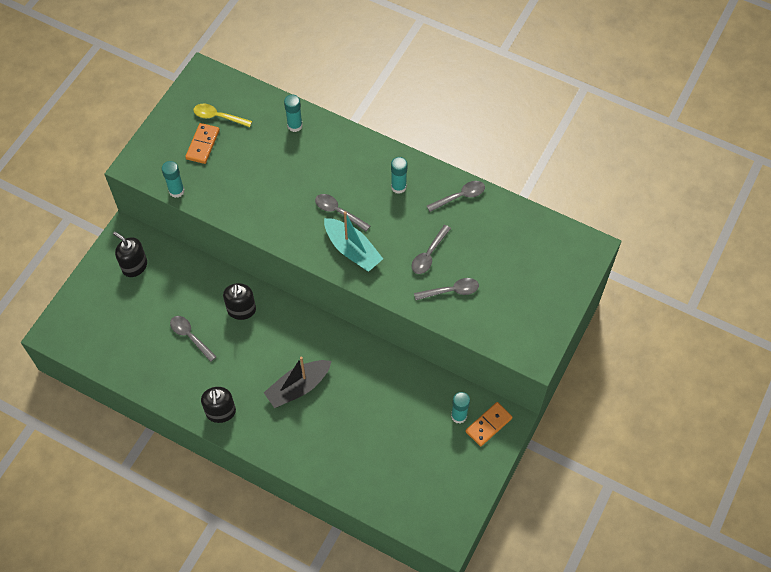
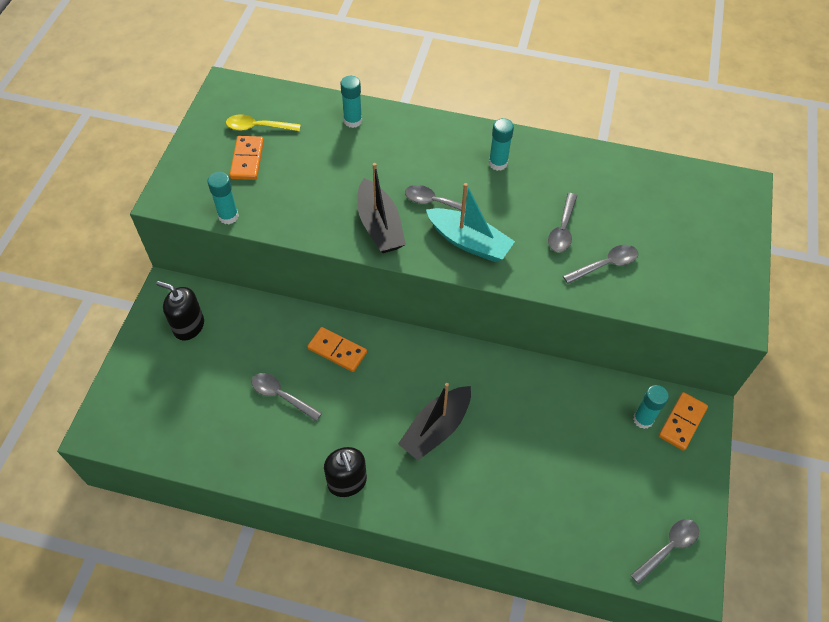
camera: 15 degrees left, 5 degrees down
(241, 310) = (337, 351): black soap dispenser -> orange domino
(288, 222) = (379, 226): none -> black boat
(460, 196) = (573, 160): grey spoon -> grey spoon (668, 548)

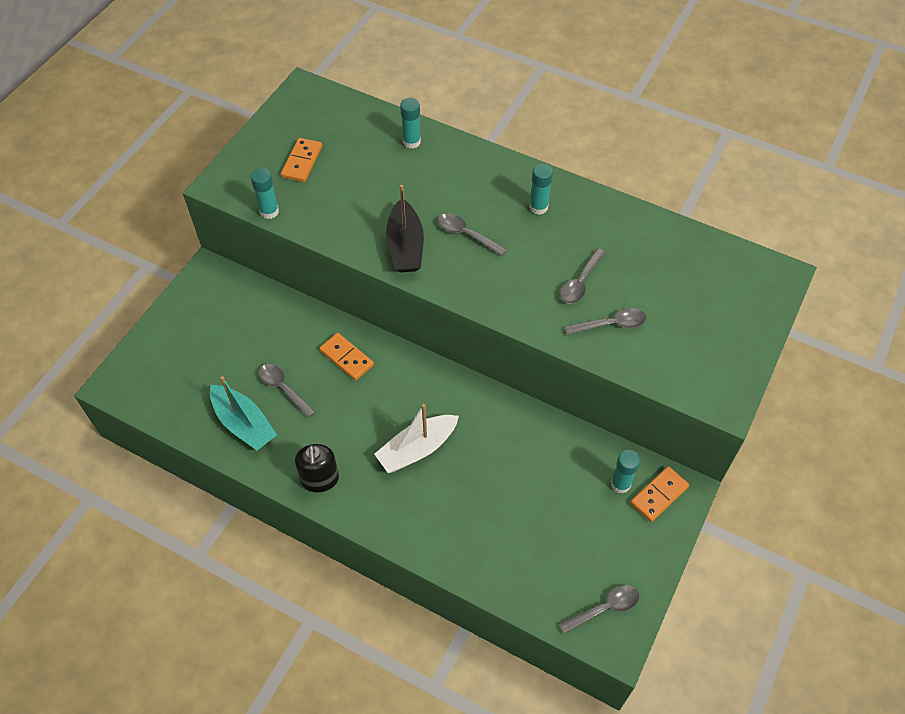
camera: 15 degrees right, 0 degrees up
(189, 326) = (218, 308): black soap dispenser -> none
(258, 127) = (321, 133): yellow spoon -> none
(436, 428) = (417, 449): black boat -> white boat
(469, 242) = (485, 277): turquoise boat -> turquoise boat (244, 423)

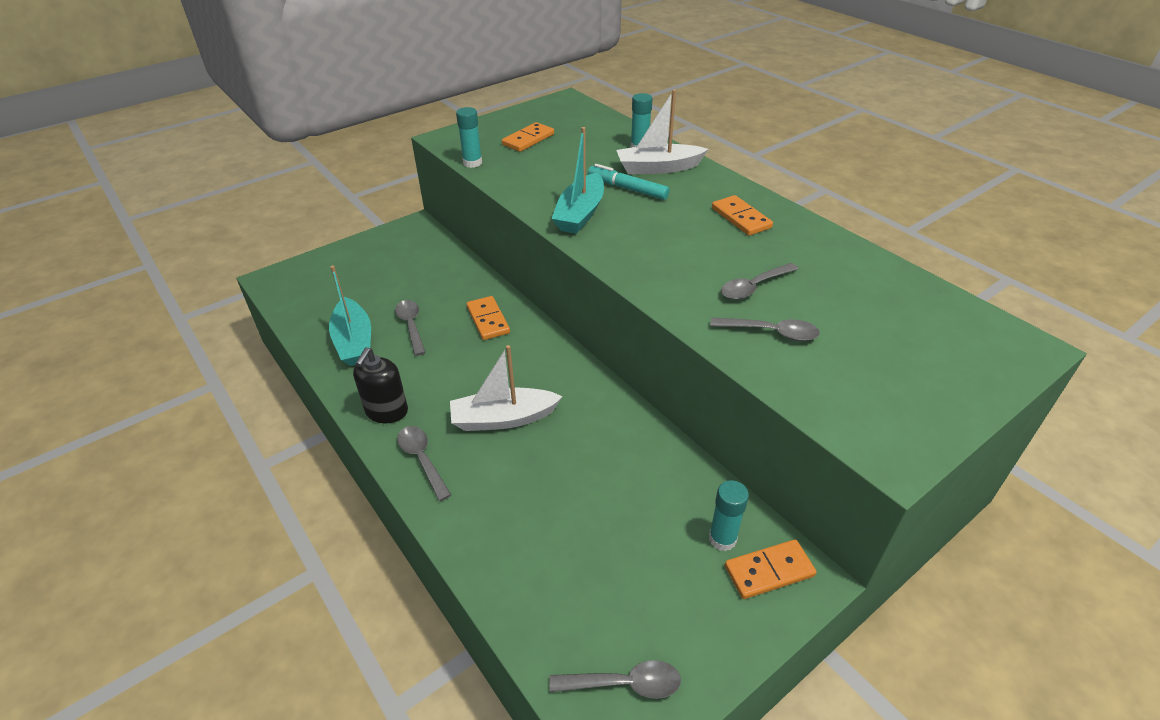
camera: 25 degrees right, 15 degrees down
(405, 246) = (580, 214): black boat -> turquoise boat
(428, 201) = (627, 188): none -> turquoise marker
(442, 165) = (658, 168): none -> white boat
(466, 234) = (649, 220): grey spoon -> grey spoon (422, 459)
(538, 207) = (741, 218): turquoise glue stick -> orange domino

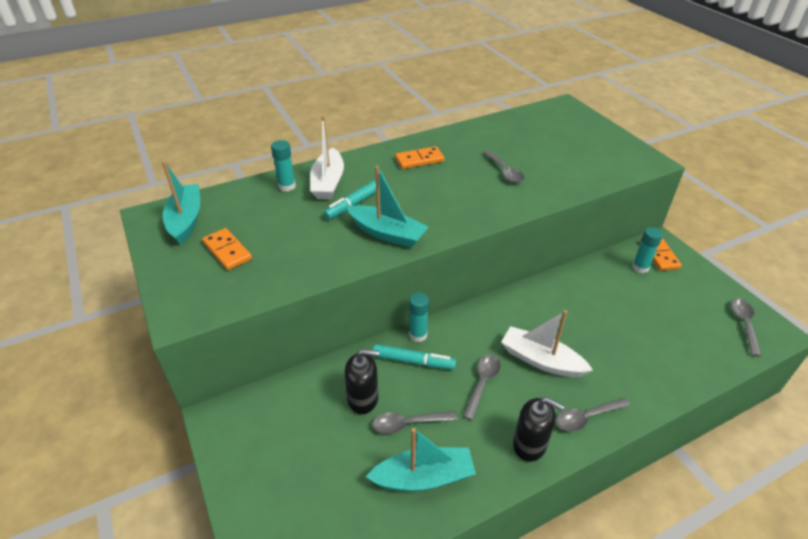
camera: 80 degrees left, 0 degrees up
(438, 295) = (363, 399): none -> black soap dispenser
(472, 163) = (256, 296): turquoise glue stick -> turquoise glue stick (418, 335)
(488, 320) = (413, 361): orange domino -> turquoise marker
(503, 419) = (541, 360): white boat -> white boat turned 120 degrees clockwise
(565, 114) = (186, 220): none -> turquoise boat
(771, 332) = (552, 175): grey spoon -> grey spoon (482, 383)

